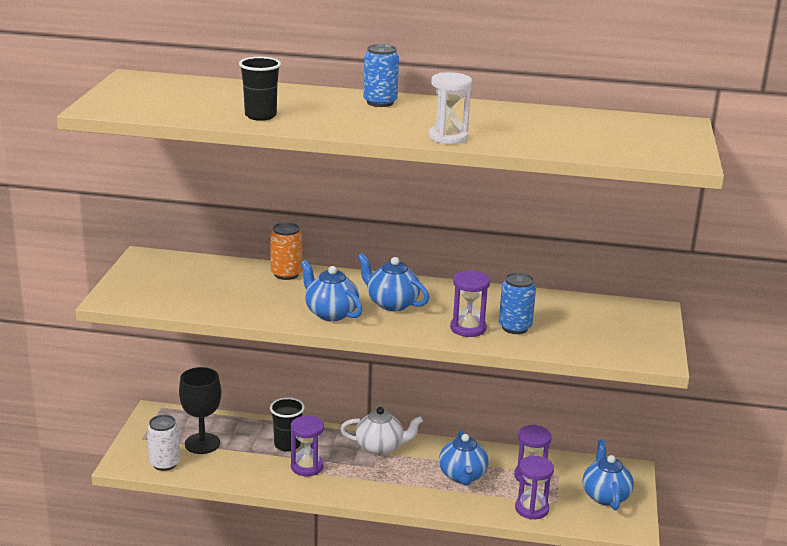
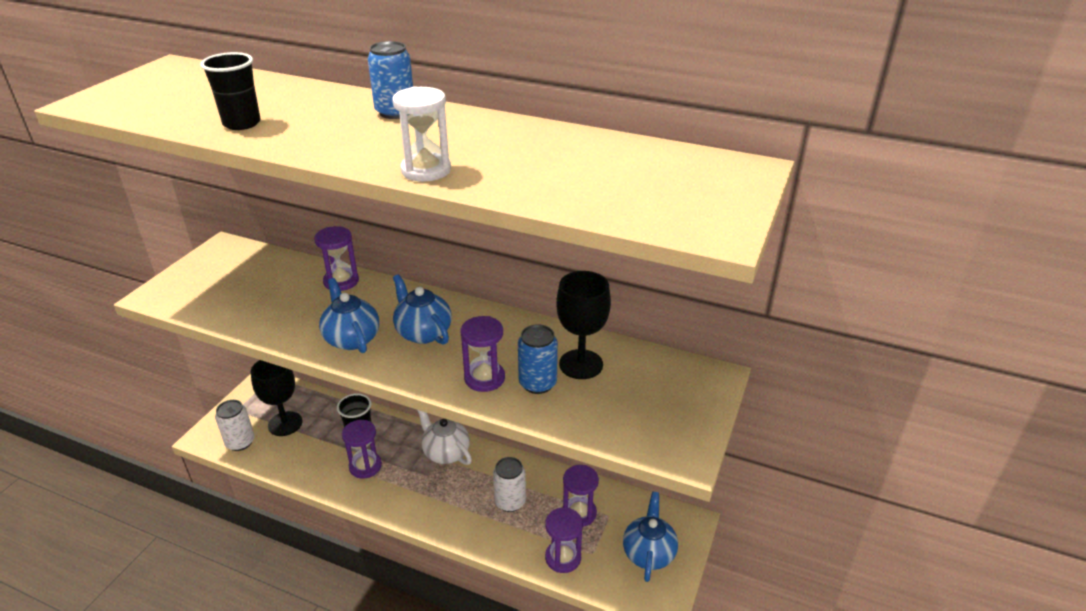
camera: 15 degrees right, 10 degrees up
(286, 274) = (341, 281): orange can -> purple hourglass
(380, 447) = (445, 452): white teapot -> white teapot turned 150 degrees counterclockwise
(462, 476) = (510, 502): blue teapot -> white can
(542, 312) = (581, 364): none -> black goblet

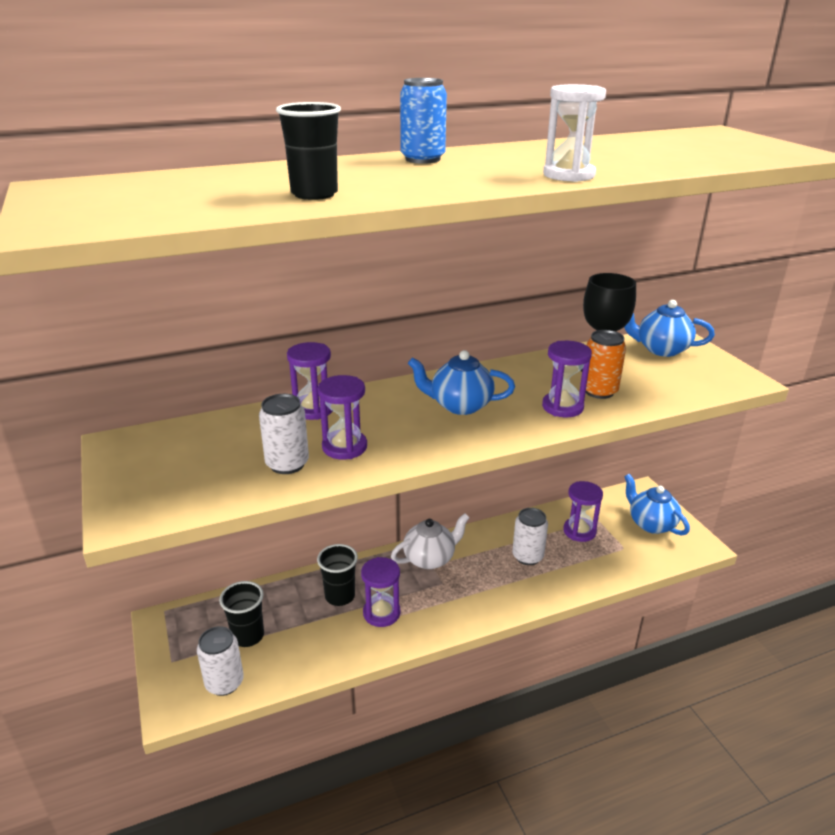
camera: 45 degrees left, 5 degrees down
(264, 311) = (287, 464): none -> white can
(285, 424) = (248, 636): black goblet -> black cup
(352, 339) = (413, 438): blue teapot -> blue teapot (661, 349)
(445, 452) = (430, 558): white teapot -> white teapot turned 150 degrees clockwise
(537, 383) = (599, 391): blue can -> orange can
(563, 558) = (613, 563): purple hourglass -> purple hourglass (344, 447)

